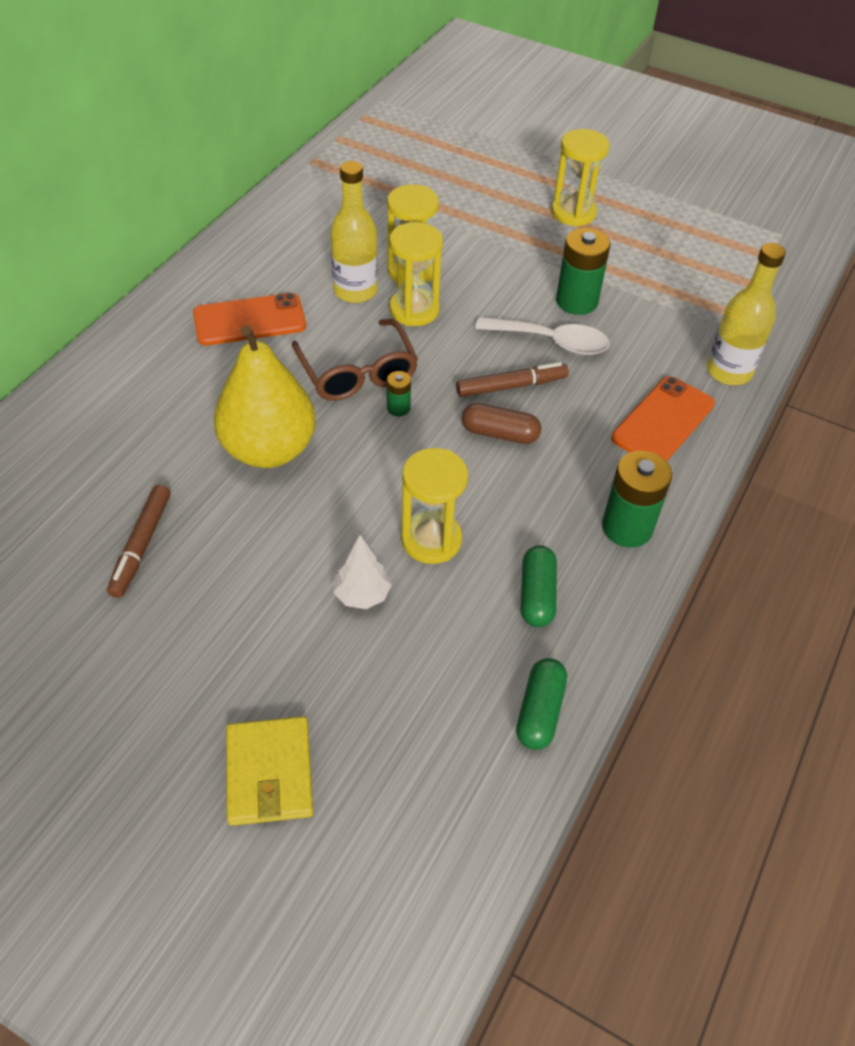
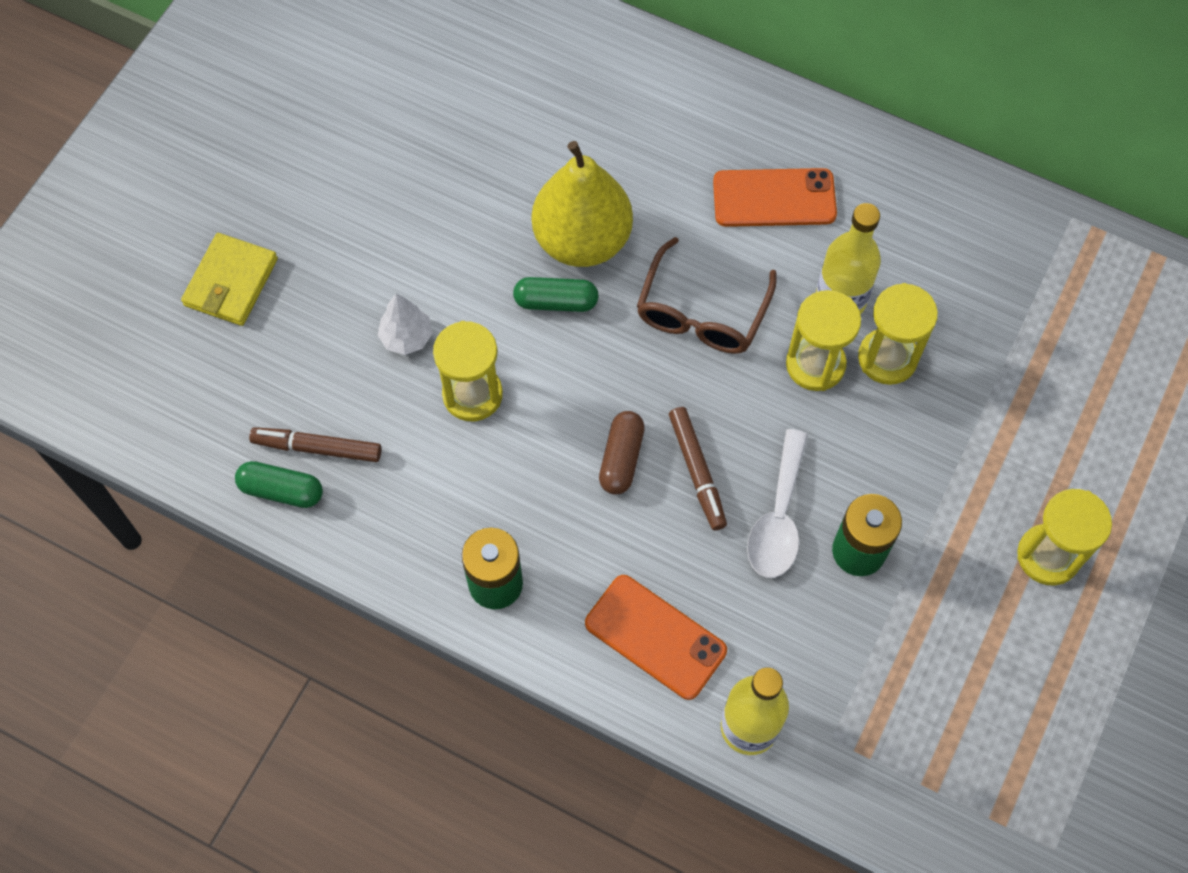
camera: 90 degrees right, 15 degrees up
(141, 545) = (457, 153): brown marker -> brown marker (317, 448)
(249, 320) = (774, 198): orange phone -> orange phone turned 75 degrees counterclockwise
(269, 773) = (231, 282): yellow wallet -> yellow wallet turned 60 degrees counterclockwise
(358, 373) = (702, 312): brown glasses -> brown glasses turned 45 degrees counterclockwise
(398, 408) = (651, 356): green battery -> none
(537, 595) = (408, 491): green capsule -> green capsule (556, 302)

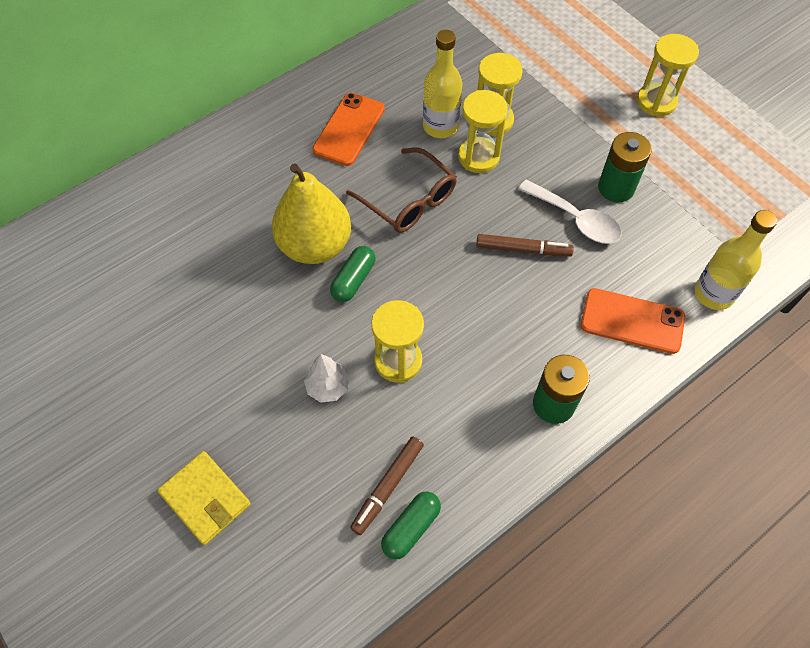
camera: 65 degrees left, 5 degrees down
(621, 458) = (493, 288): brown capsule -> none
(655, 637) = (632, 321): orange phone -> orange phone turned 45 degrees clockwise

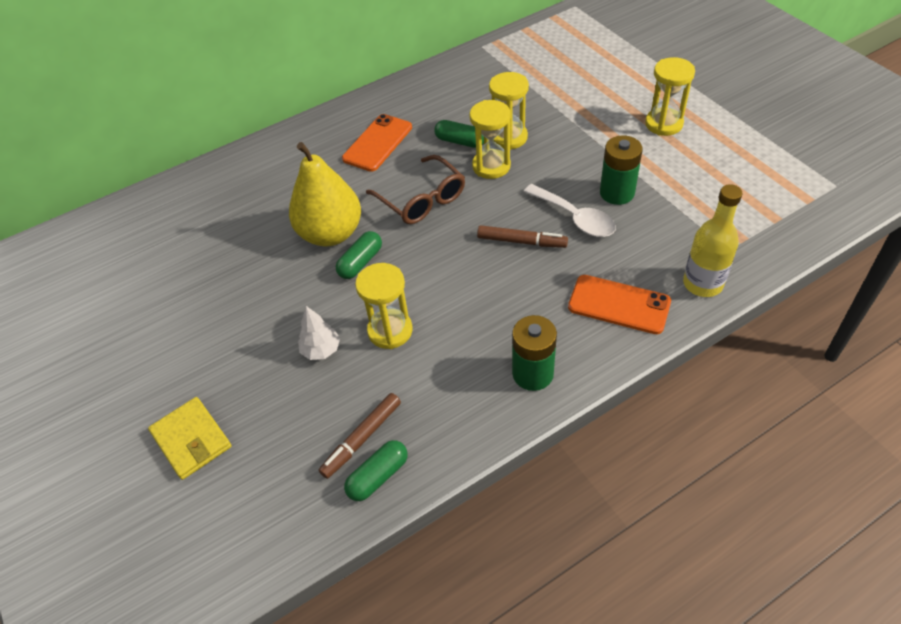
camera: 10 degrees right, 10 degrees down
(440, 126) = (460, 141): yellow bottle -> green capsule

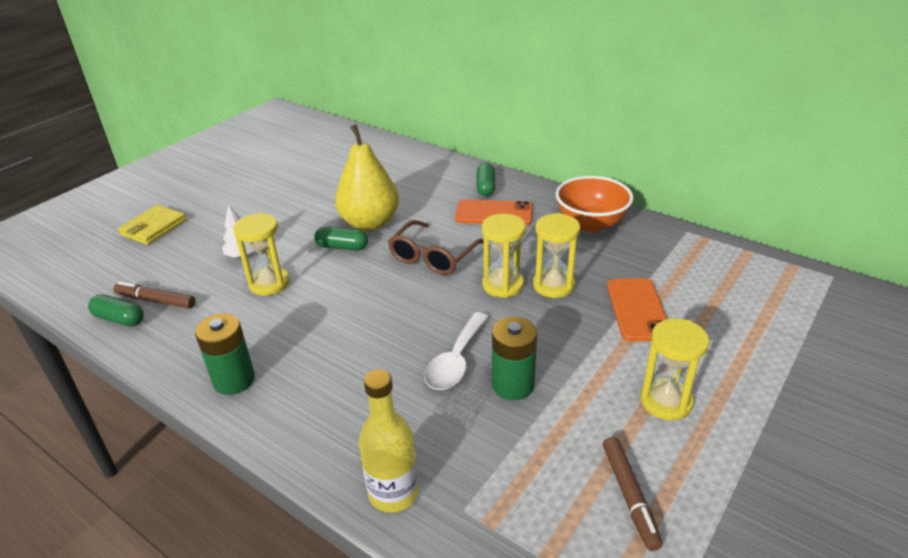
camera: 65 degrees right, 15 degrees down
(436, 91) = (591, 223): none -> orange bowl
(460, 141) = (526, 257): green capsule -> green capsule (485, 187)
(521, 241) = (404, 331): brown marker -> brown marker (630, 496)
(619, 305) = (338, 423): orange phone -> orange phone (637, 309)

